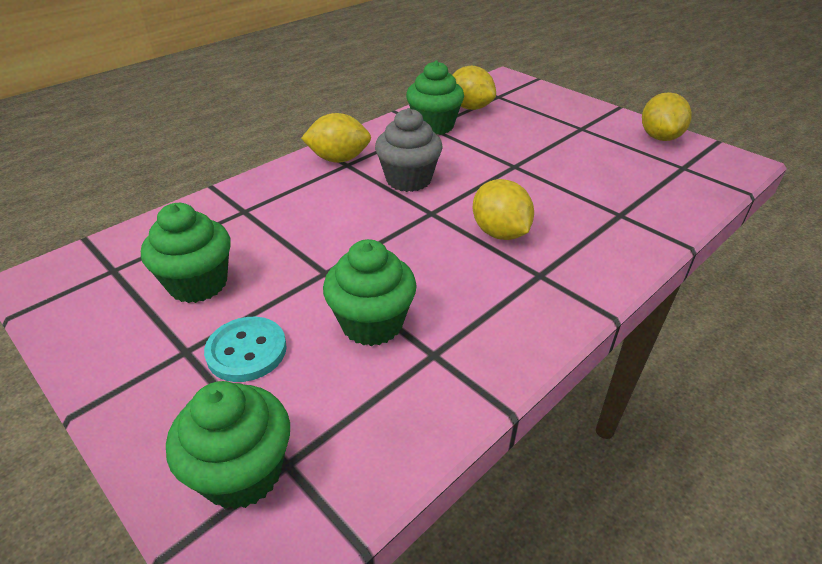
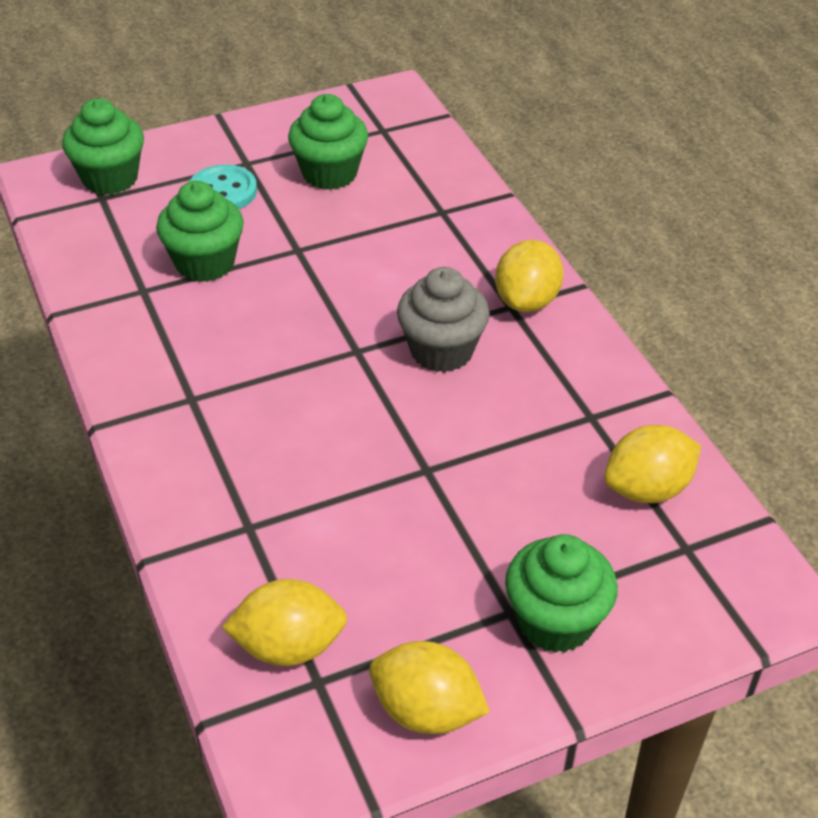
camera: 110 degrees right, 5 degrees up
(434, 126) = (591, 421): green cupcake -> green cupcake (555, 621)
(500, 233) = (281, 394): yellow lemon -> yellow lemon (288, 646)

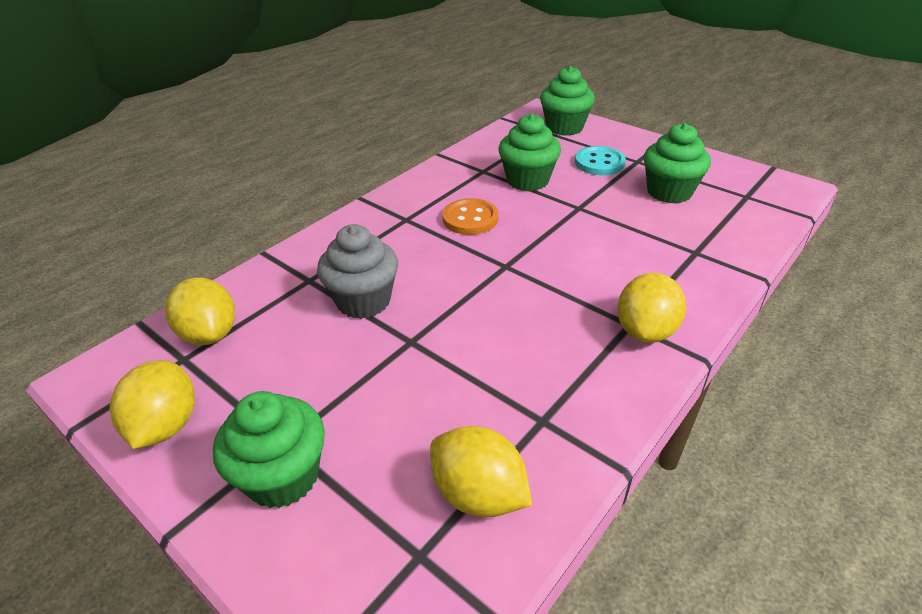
camera: 65 degrees right, 5 degrees down
(243, 342) = (470, 219): none -> orange button
(441, 351) = (542, 304): grey cupcake -> grey cupcake (363, 301)
(527, 301) = (645, 331): yellow lemon -> yellow lemon turned 60 degrees counterclockwise

